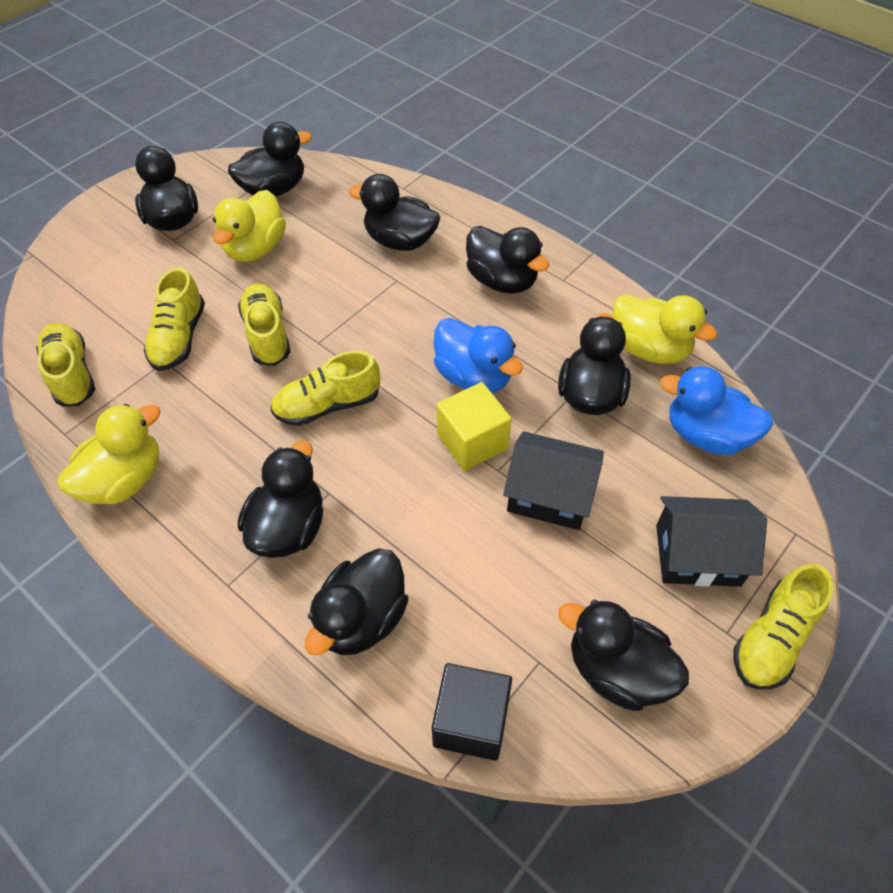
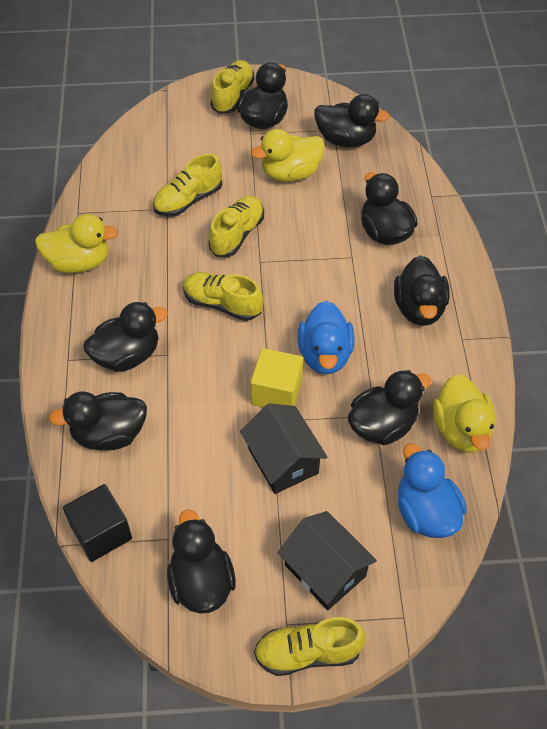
camera: 45 degrees right, 0 degrees up
(72, 374) = (114, 180): yellow shoe -> yellow shoe (233, 96)

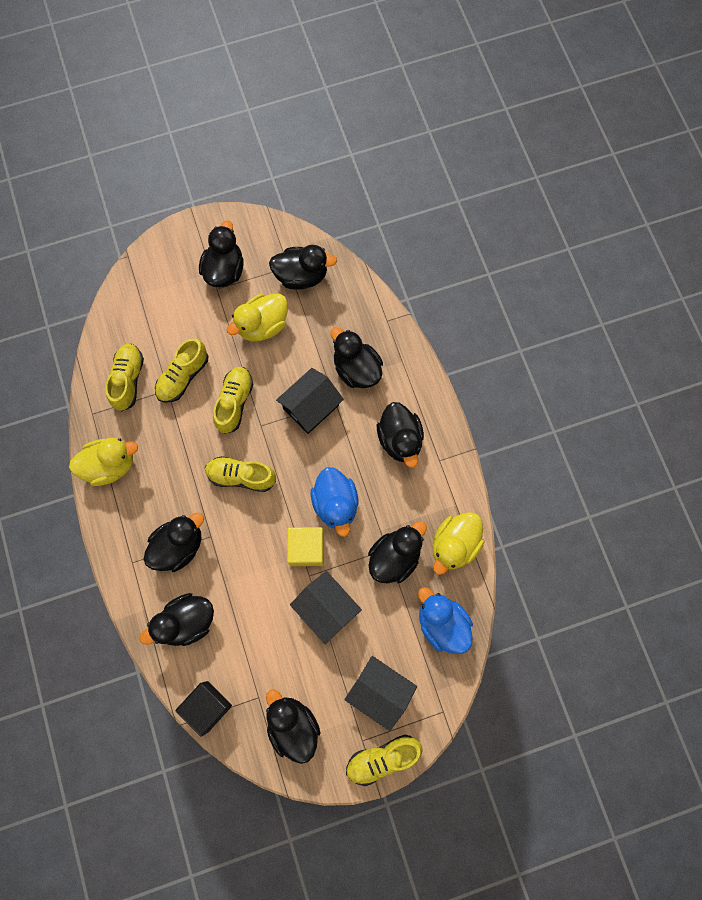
camera: 15 degrees left, 20 degrees up
(233, 96) = (189, 249): yellow shoe -> yellow shoe (128, 380)
(322, 256) = (311, 407): none -> black house
(461, 430) = (454, 545): yellow duck -> yellow duck turned 60 degrees clockwise

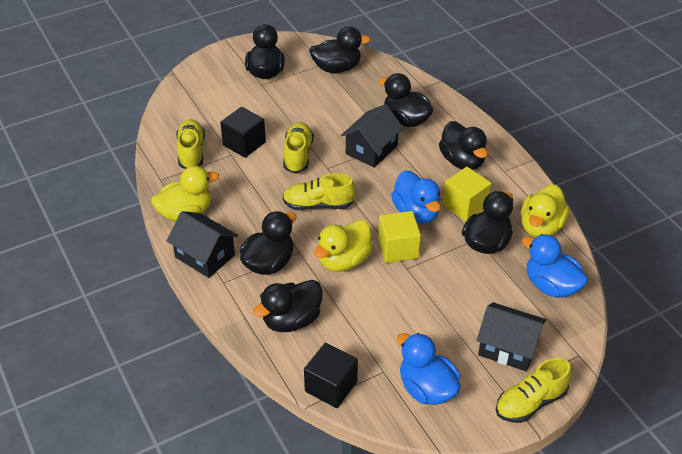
camera: 10 degrees left, 30 degrees down
(183, 376) = (244, 144): yellow shoe -> black cube
(262, 325) = (310, 102): yellow duck -> yellow duck (344, 260)
(293, 725) = (427, 389): black duck -> blue duck
(326, 608) = (432, 290): black house -> black house (205, 256)
(386, 502) = (465, 205): none -> yellow cube

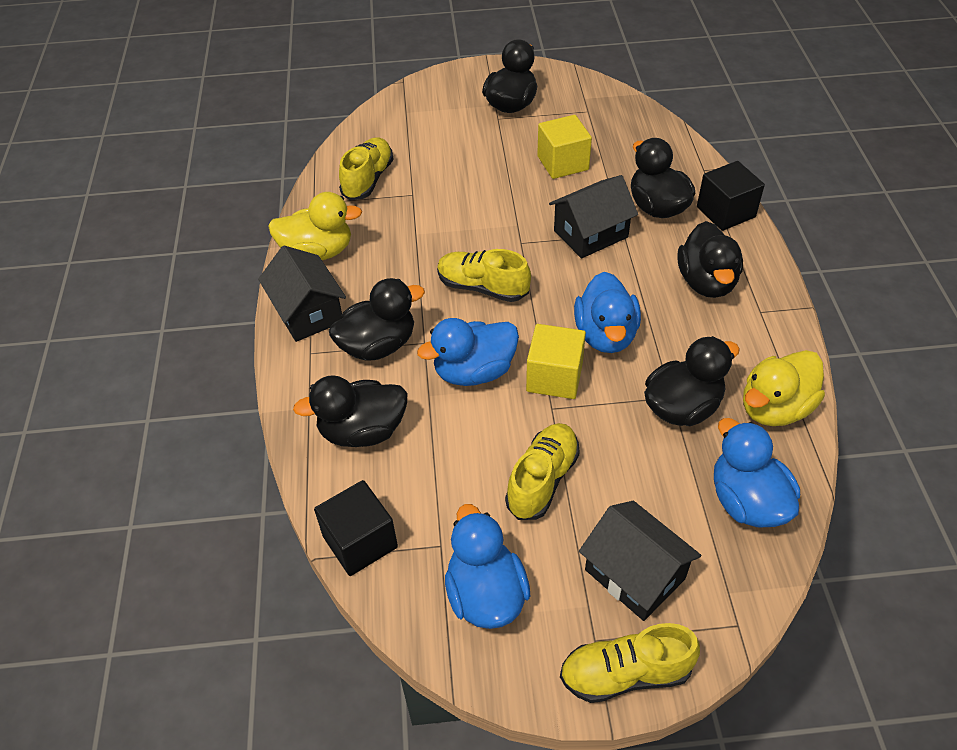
camera: 25 degrees right, 5 degrees up
(244, 144) = (435, 185): black cube -> black cube (725, 212)
(298, 155) = (492, 217): yellow shoe -> yellow shoe (542, 480)
(337, 68) = (602, 120): black duck -> none
(344, 260) = (474, 371): yellow duck -> blue duck
(465, 205) = (678, 344): yellow cube -> yellow cube (563, 163)

